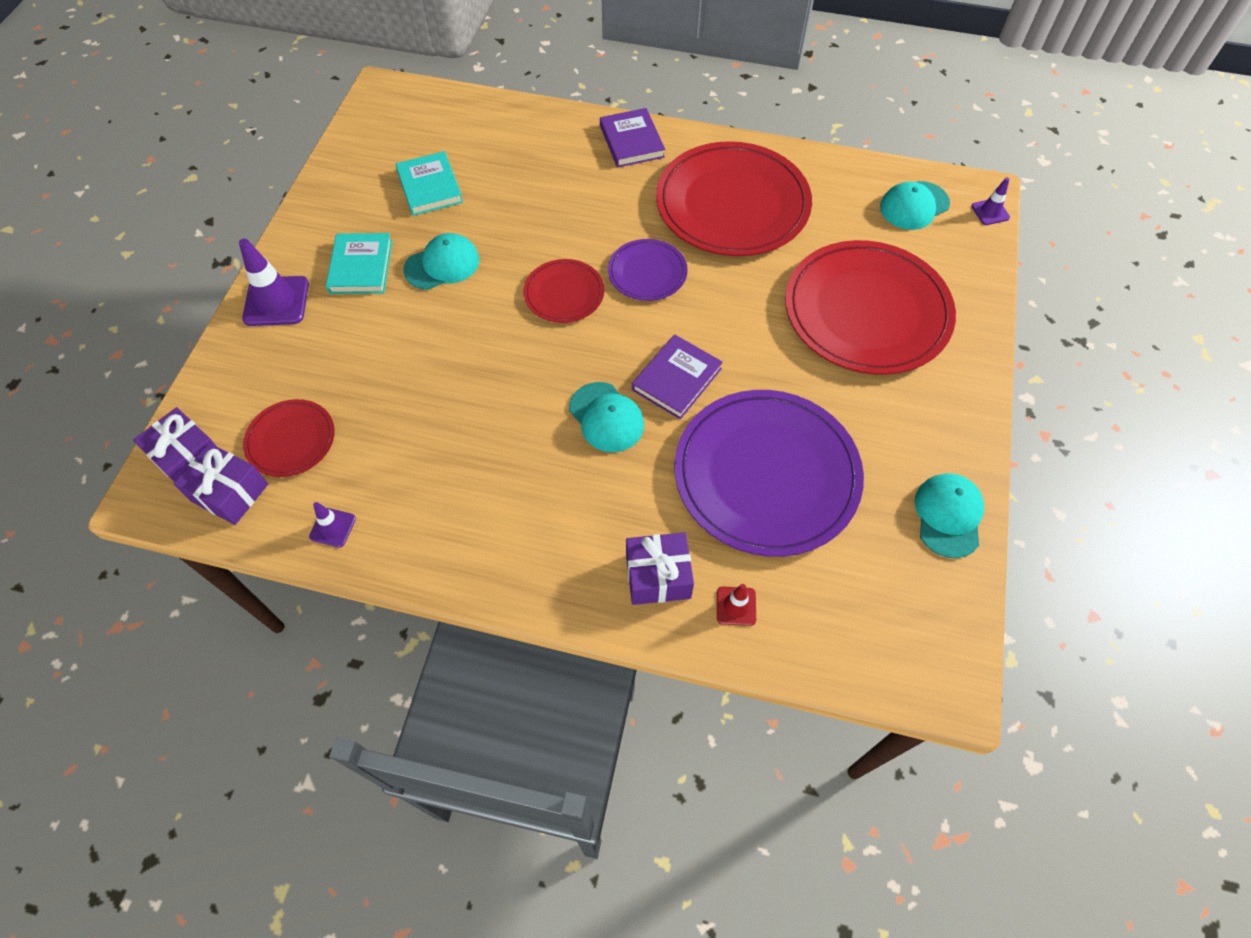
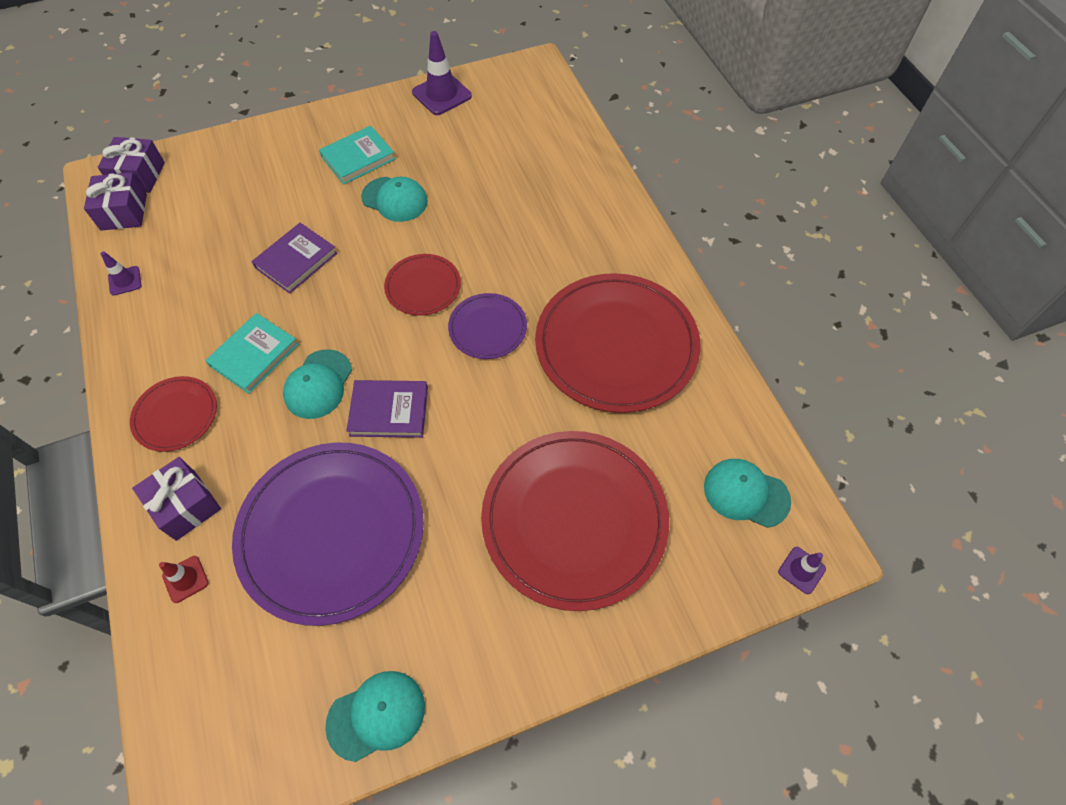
camera: 55 degrees right, 0 degrees up
(276, 301) = (294, 135): purple traffic cone -> purple traffic cone (442, 94)
(291, 440) = (183, 215): red plate -> red plate (176, 415)
(429, 187) = (464, 147): turquoise book -> turquoise book (254, 355)
(631, 141) = (624, 236): purple book -> purple book (296, 260)

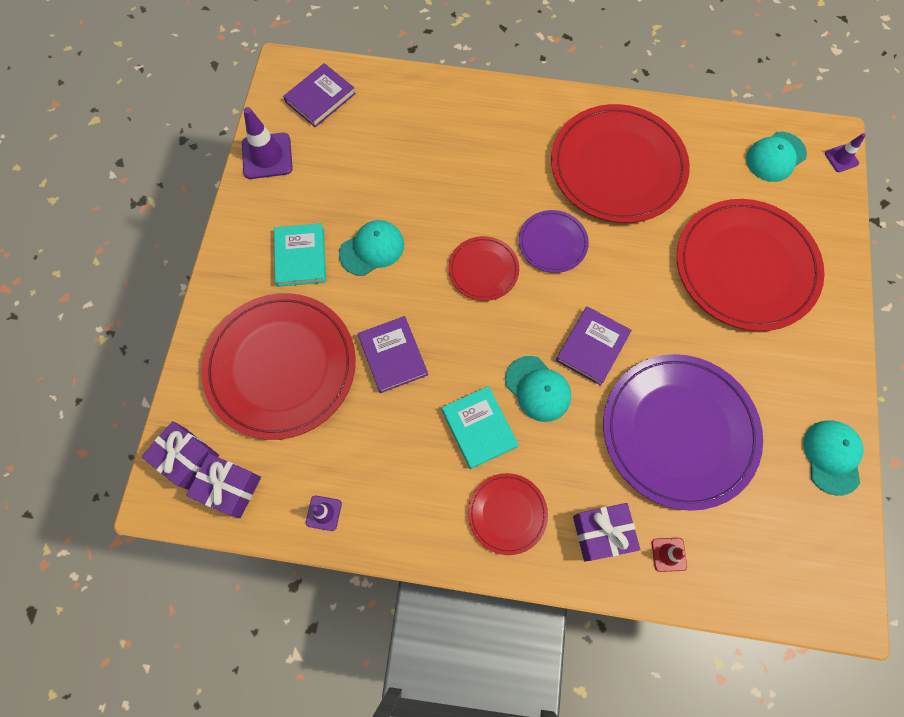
camera: 60 degrees left, 10 degrees up
(247, 193) = (281, 367): none -> red plate
(524, 99) = (320, 98): none -> purple book

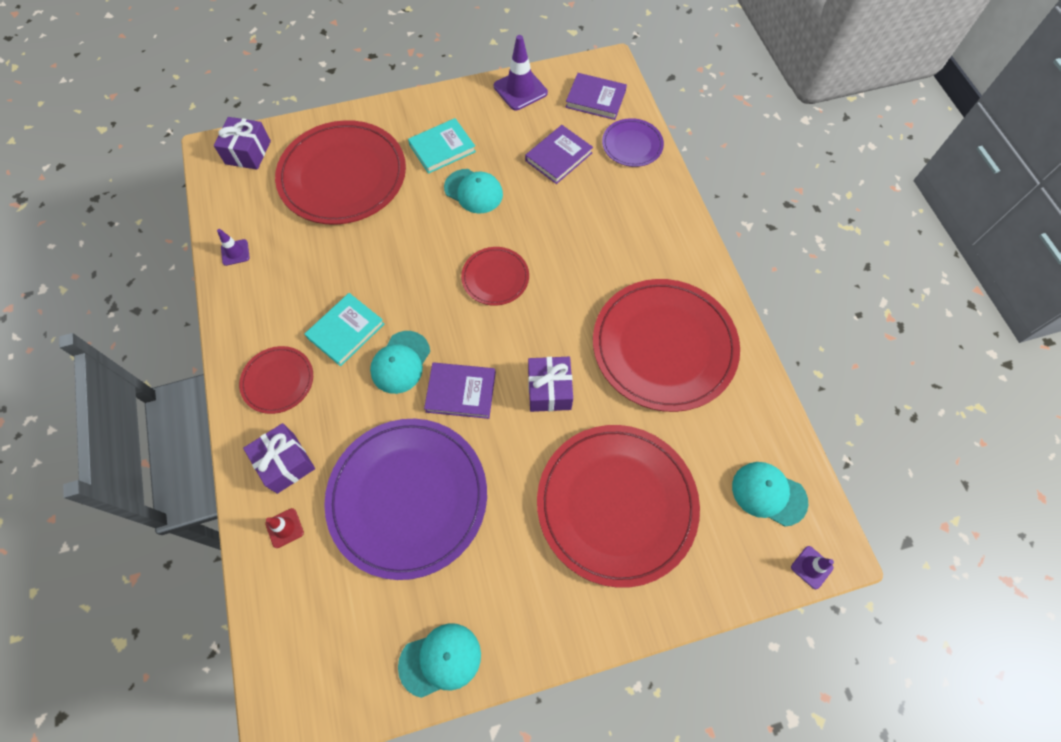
camera: 65 degrees right, 5 degrees down
(230, 488) = (234, 187): purple gift -> purple gift (549, 390)
(392, 356) = (384, 244): purple book -> purple book (558, 157)
(552, 243) = (550, 321): purple plate -> purple plate (632, 145)

